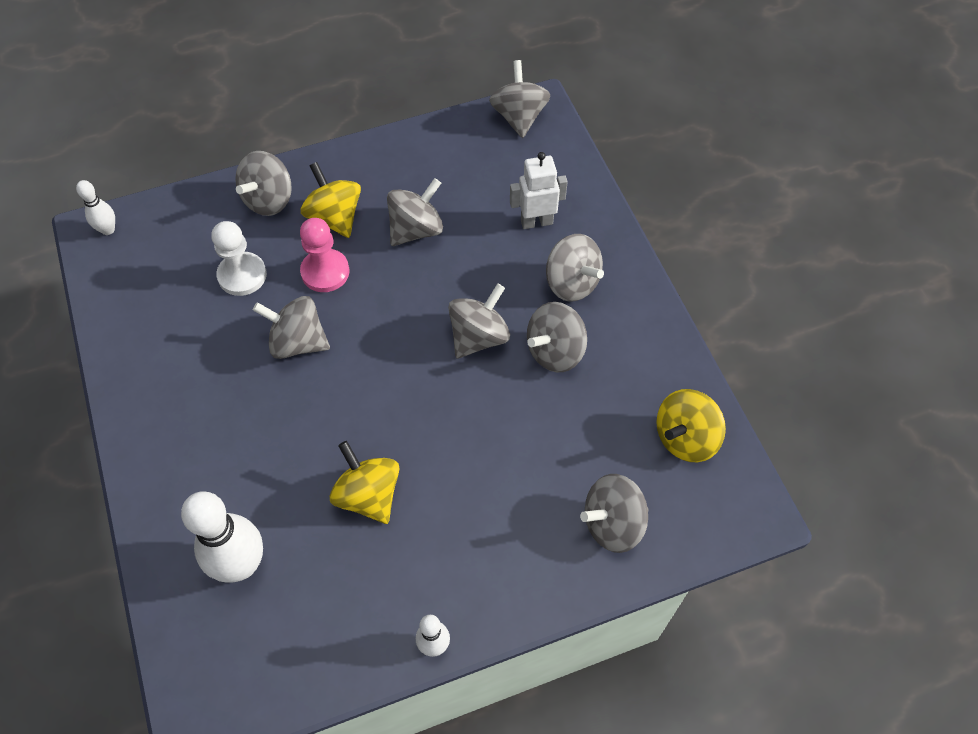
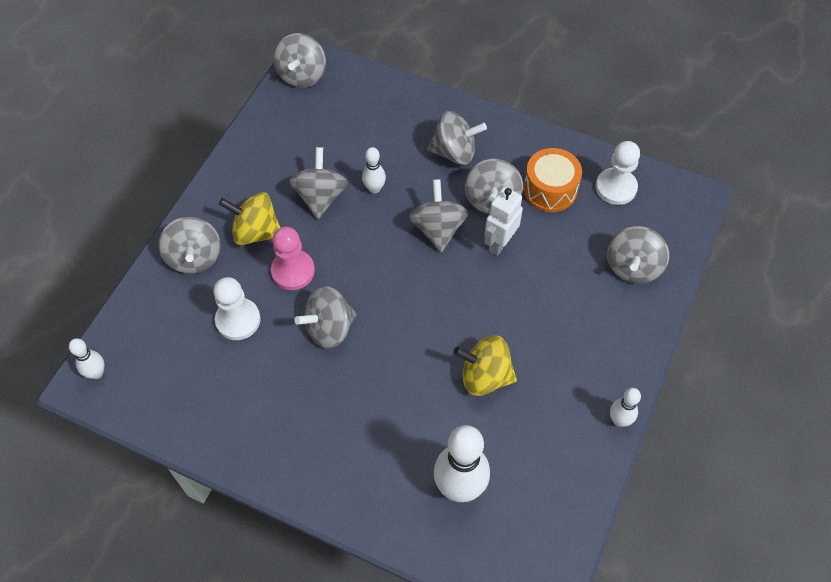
camera: 45 degrees left, 0 degrees up
(466, 258) = (374, 188): none -> white bowling pin
(519, 117) = (302, 75): grey spinning top -> grey spinning top turned 120 degrees counterclockwise
(536, 222) = (390, 132): white robot -> white robot (499, 243)
(619, 387) = (550, 189): none -> orange drum
(685, 438) = (616, 187): yellow spinning top -> white pawn

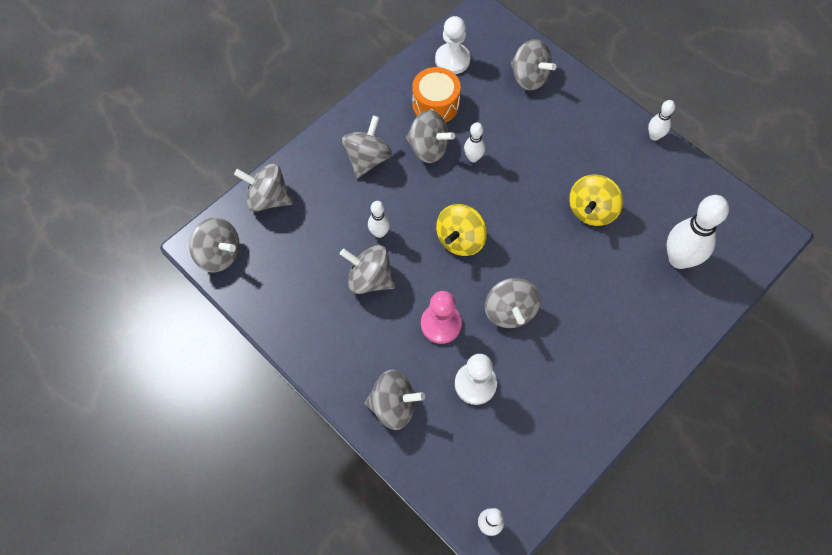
camera: 70 degrees left, 5 degrees up
(256, 232) = (386, 344): yellow spinning top -> yellow spinning top (460, 239)
(438, 229) = (441, 197): grey spinning top -> grey spinning top (268, 198)
(499, 243) = (473, 158): white robot -> white bowling pin

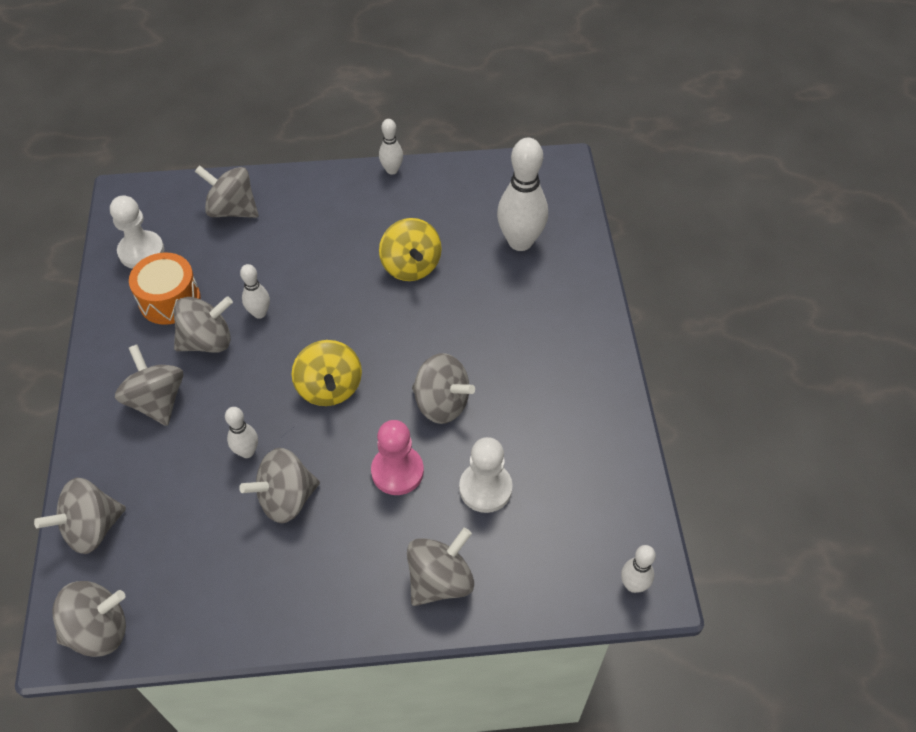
camera: 50 degrees left, 10 degrees down
(529, 77) = (232, 210): grey spinning top -> grey spinning top turned 150 degrees counterclockwise

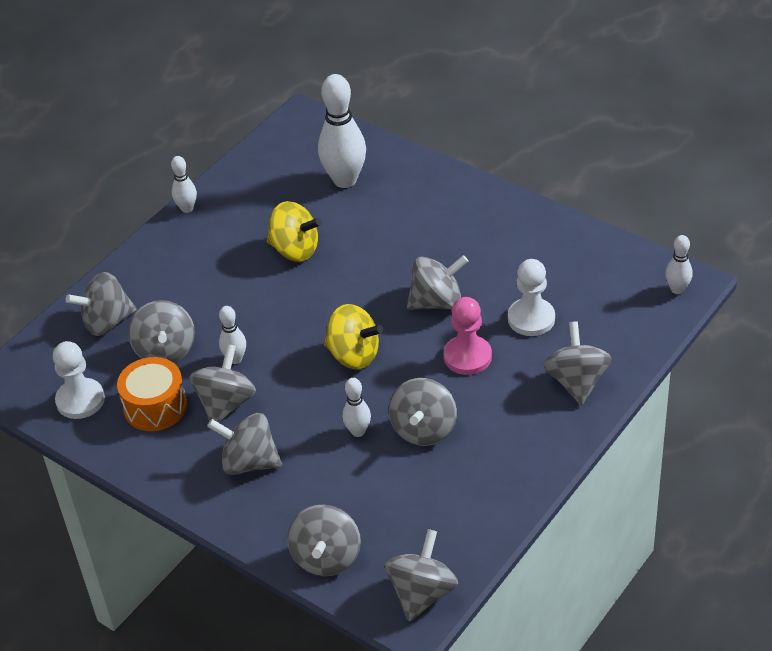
camera: 45 degrees left, 10 degrees down
(232, 264) = (165, 351): none -> grey spinning top

